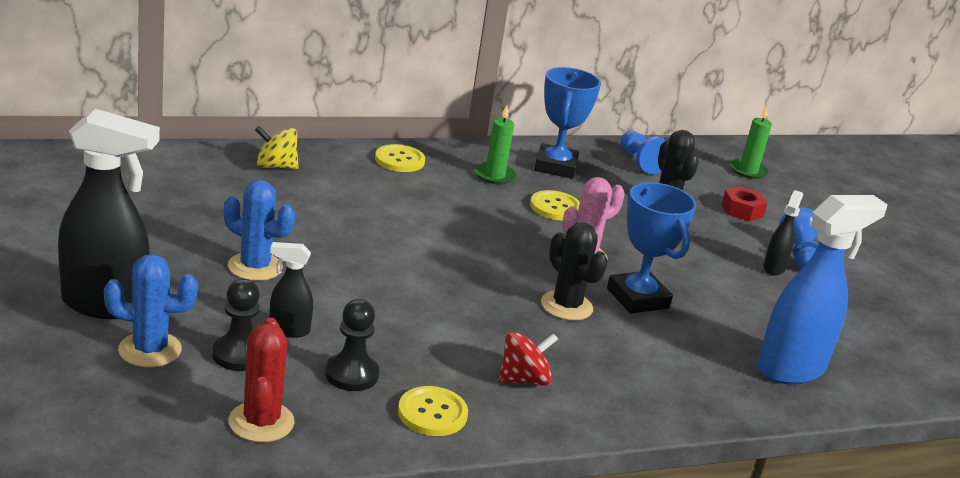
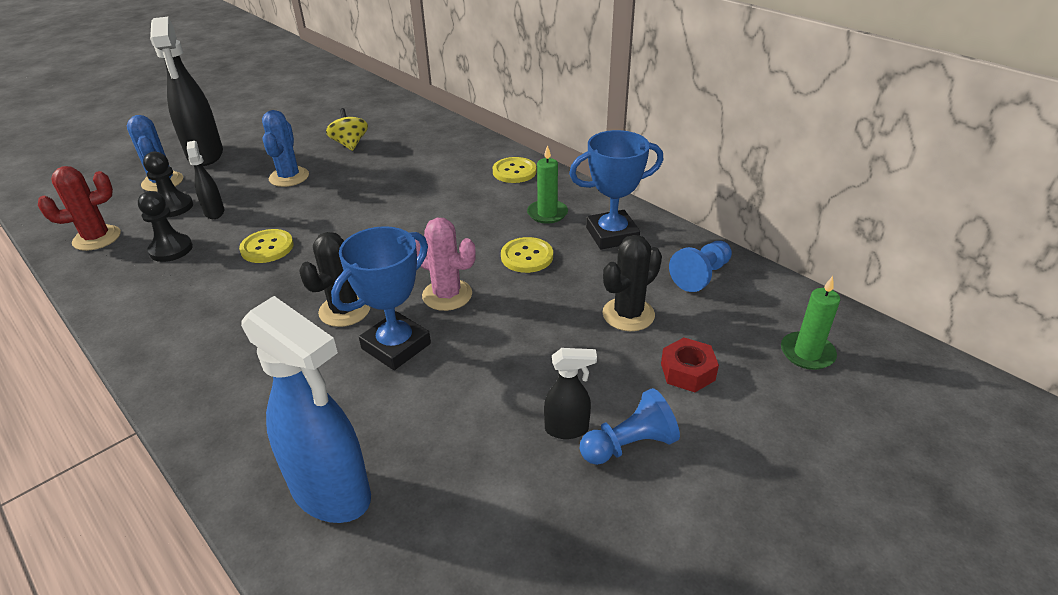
camera: 70 degrees right, 10 degrees up
(275, 166) = (439, 139): yellow spinning top -> yellow spinning top (350, 144)
(432, 413) = (135, 295): yellow button -> yellow button (267, 247)
(523, 379) = (205, 321): red spinning top -> none

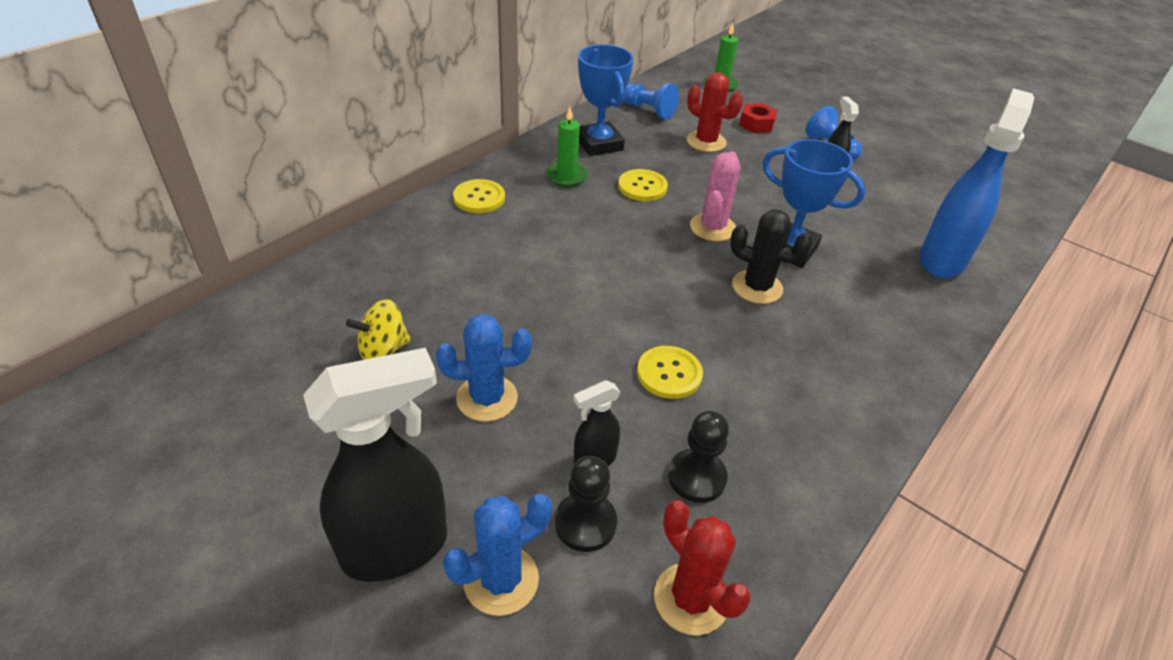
camera: 100 degrees left, 5 degrees up
(628, 314) = (706, 142): black cactus -> red cactus

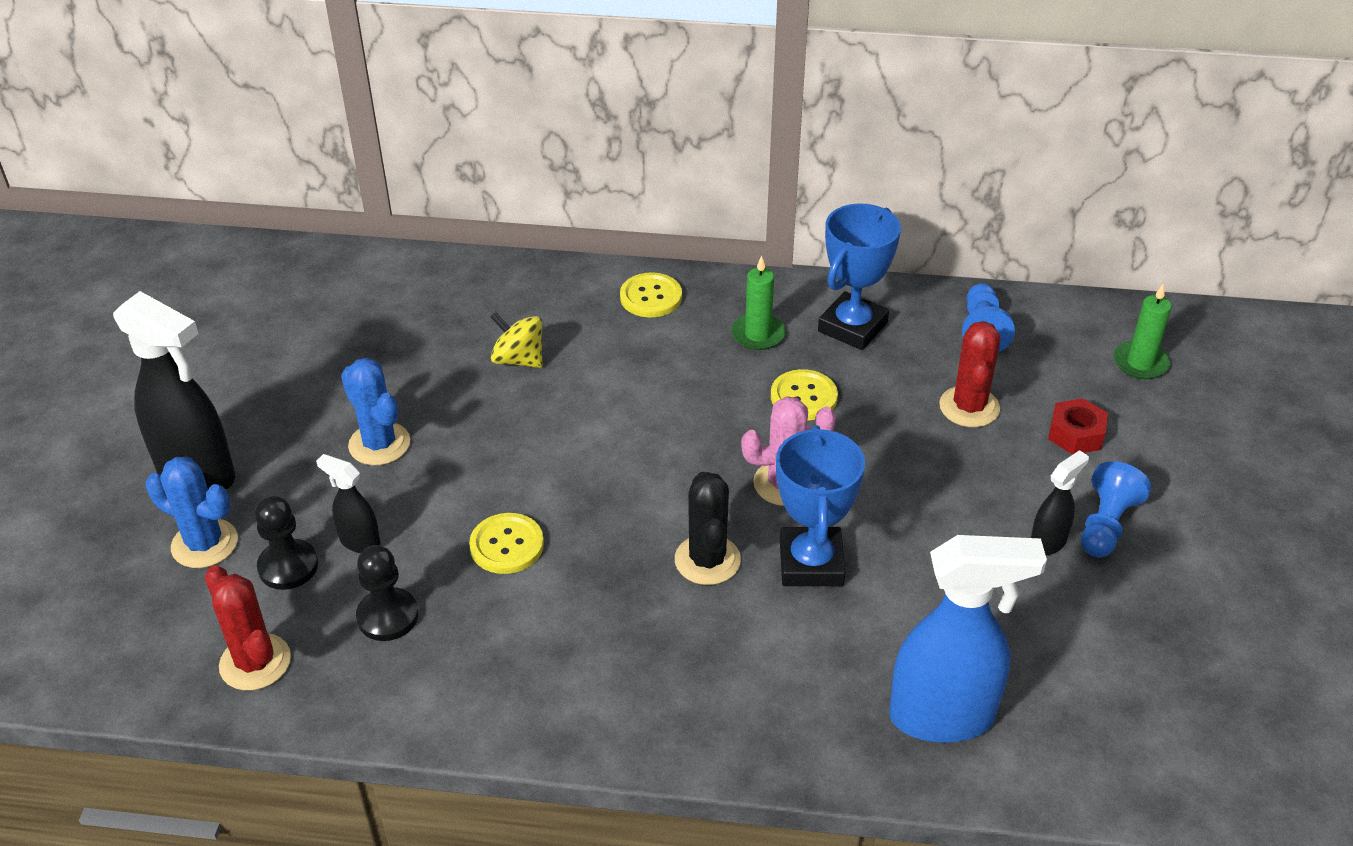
camera: 60 degrees right, 0 degrees up
(383, 350) = (386, 357): yellow spinning top -> yellow spinning top (518, 359)
(691, 599) = (255, 662): red cactus -> red cactus turned 60 degrees counterclockwise

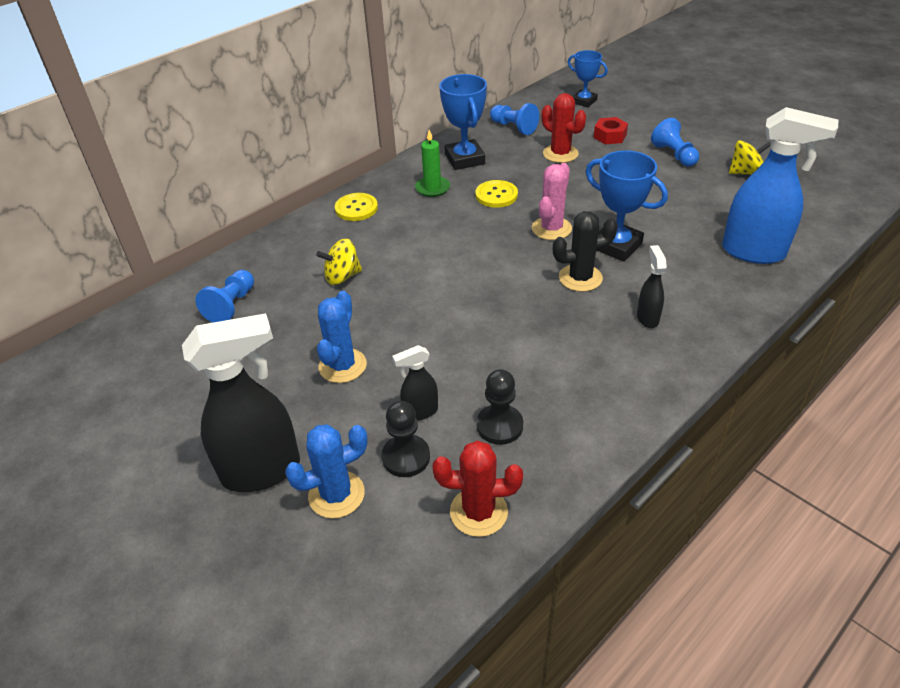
camera: 50 degrees left, 0 degrees up
(379, 444) = (342, 366): blue cactus -> blue cactus turned 75 degrees counterclockwise
(399, 310) = (231, 305): none -> blue pawn
(507, 545) = (491, 347): yellow button -> none
(707, 560) = (580, 278): black cactus -> black cactus turned 45 degrees counterclockwise
(943, 716) = (754, 252): blue spray bottle -> blue spray bottle turned 75 degrees clockwise
(1048, 542) = (670, 174): black spray bottle -> black spray bottle (647, 318)
(1140, 363) = (584, 101): green candle -> blue trophy
(1151, 626) = (745, 172): none -> yellow spinning top

